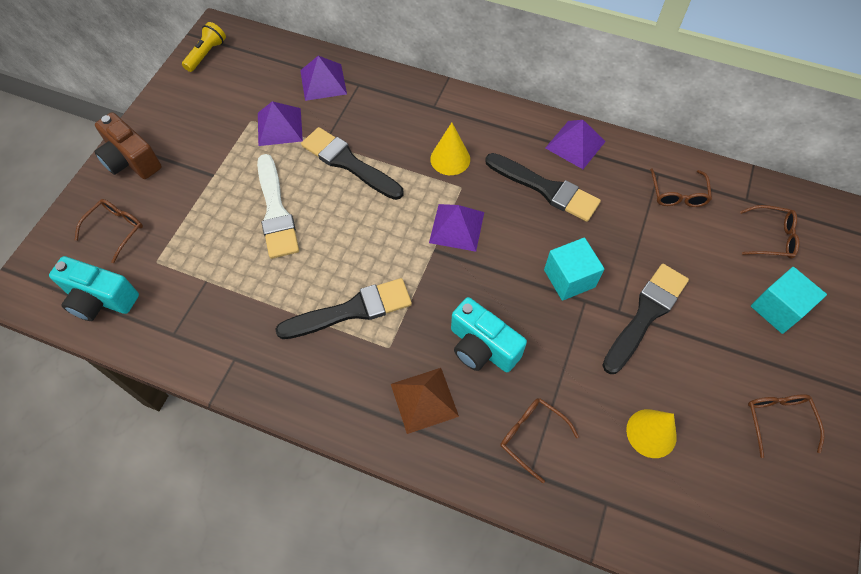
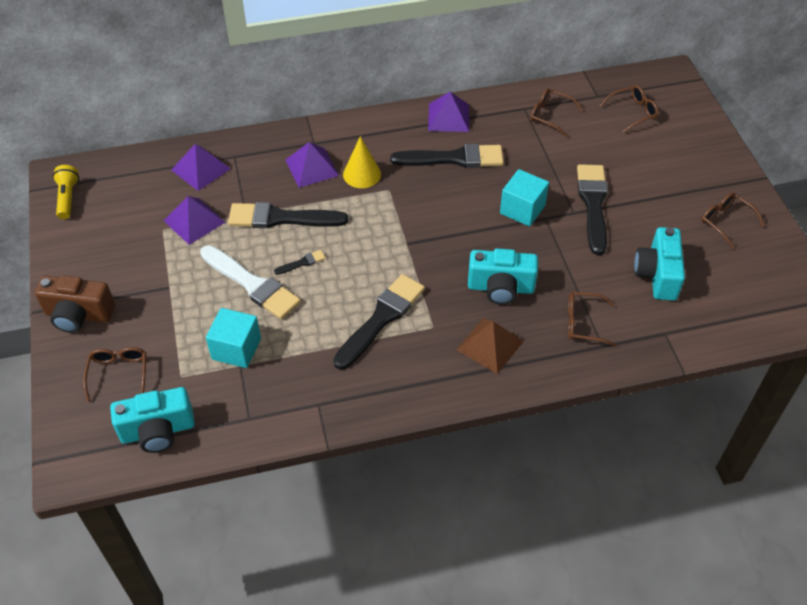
camera: 35 degrees left, 10 degrees down
(331, 215) = (302, 263): none -> black brush
(456, 227) = (410, 219): purple pyramid -> purple pyramid (312, 167)
(651, 433) = (657, 275): yellow cone -> turquoise camera
(678, 194) = (550, 115): brown glasses -> brown glasses turned 150 degrees clockwise
(778, 309) = (672, 155): turquoise cube -> turquoise cube (236, 349)

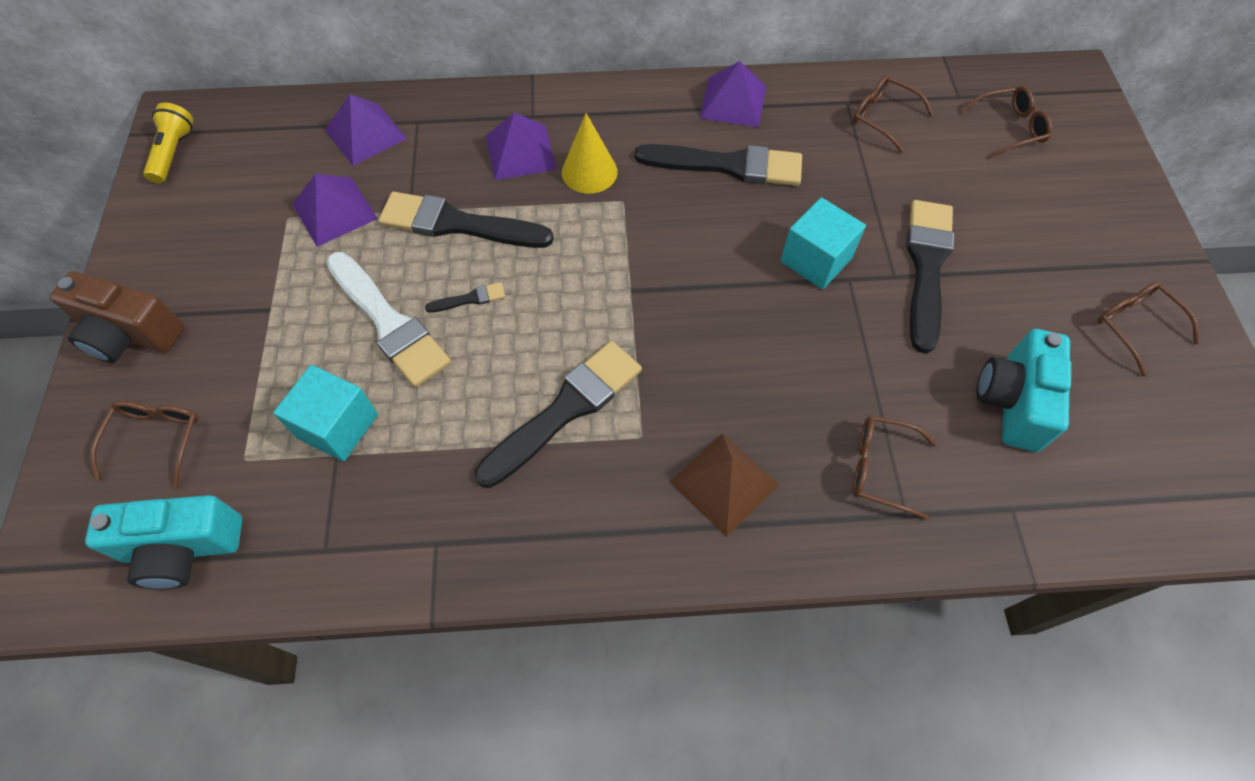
camera: 10 degrees right, 10 degrees up
(500, 288) = (759, 386): turquoise camera -> none

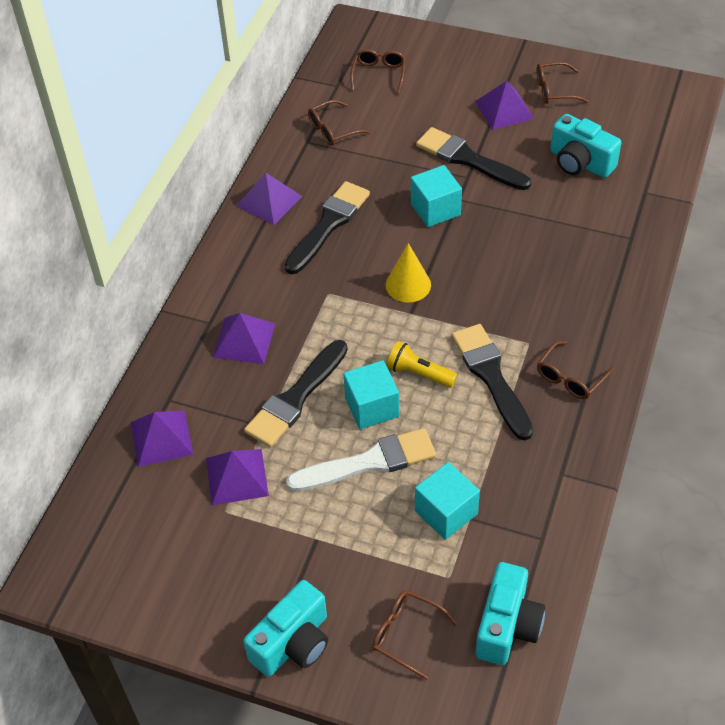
camera: 65 degrees left, 10 degrees down
(131, 334) = (293, 643): brown camera -> turquoise camera
(174, 152) = (96, 587): yellow flashlight -> yellow flashlight (419, 373)
(470, 299) = (372, 407): black brush -> turquoise cube
(589, 172) = (289, 304): yellow cone -> yellow cone (408, 285)
(724, 483) = (578, 312): brown pyramid -> none
(880, 468) = (598, 237): brown glasses -> brown glasses (570, 378)
(1049, 278) = (504, 110): none -> purple pyramid

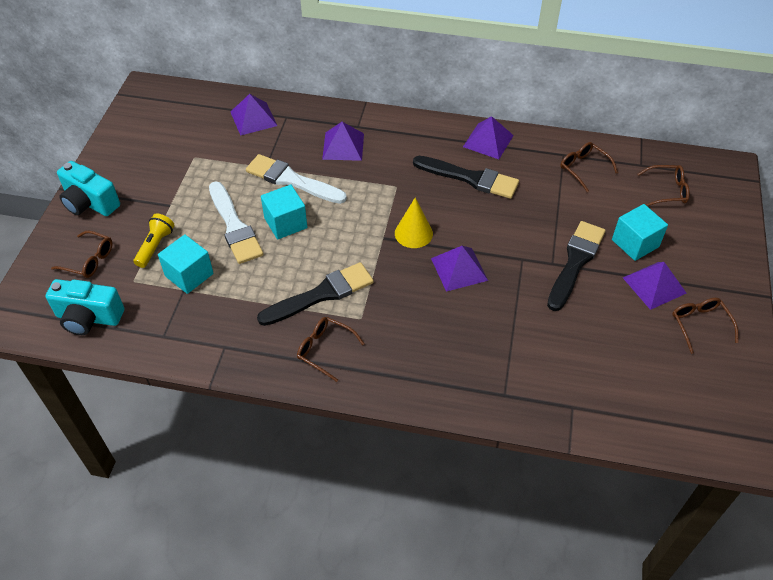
camera: 80 degrees right, 0 degrees up
(237, 476) = (222, 159): purple pyramid -> purple pyramid (459, 269)
(296, 398) = (291, 180): black brush -> white brush
(406, 634) = (89, 260): brown glasses -> brown glasses turned 90 degrees clockwise
(419, 373) = (320, 248): yellow flashlight -> yellow flashlight (155, 246)
(435, 209) = (505, 244): turquoise cube -> turquoise cube (635, 243)
(580, 162) = (598, 349): turquoise camera -> none

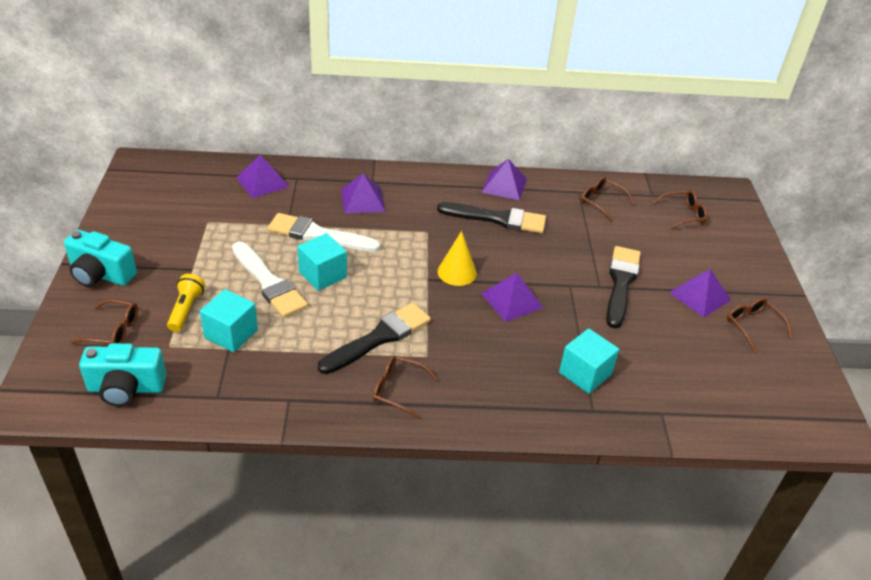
camera: 15 degrees left, 10 degrees down
(635, 243) = (670, 261): turquoise cube -> turquoise cube (585, 373)

